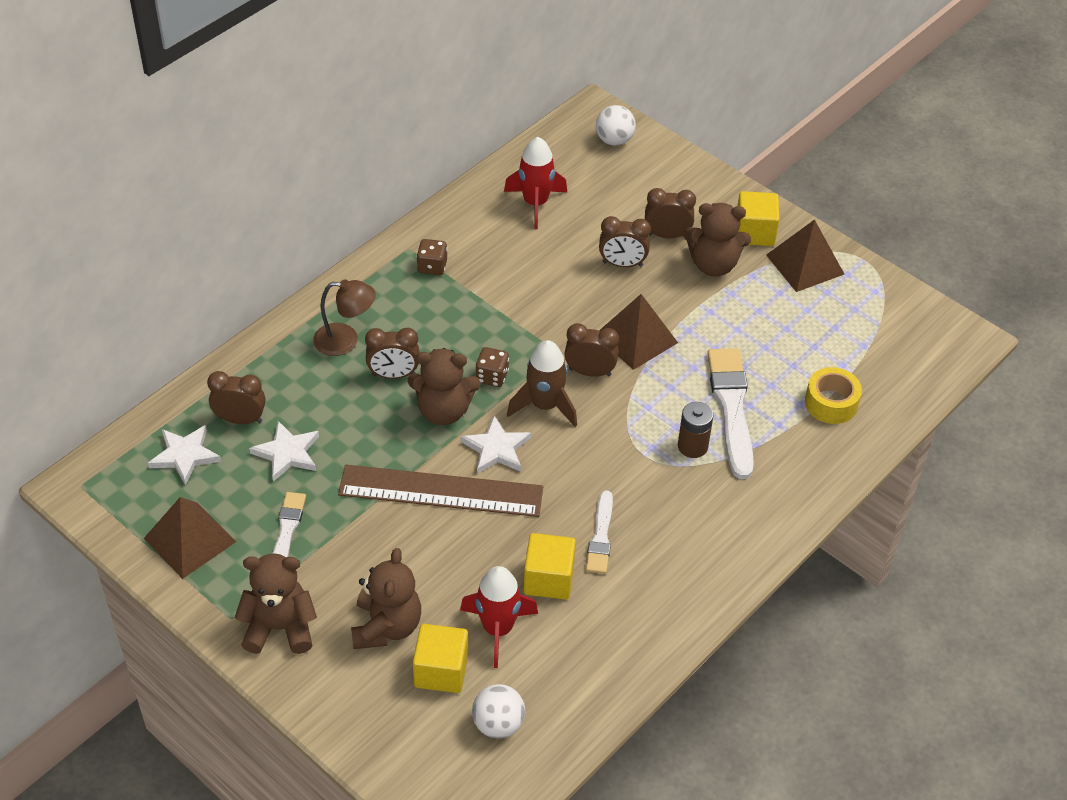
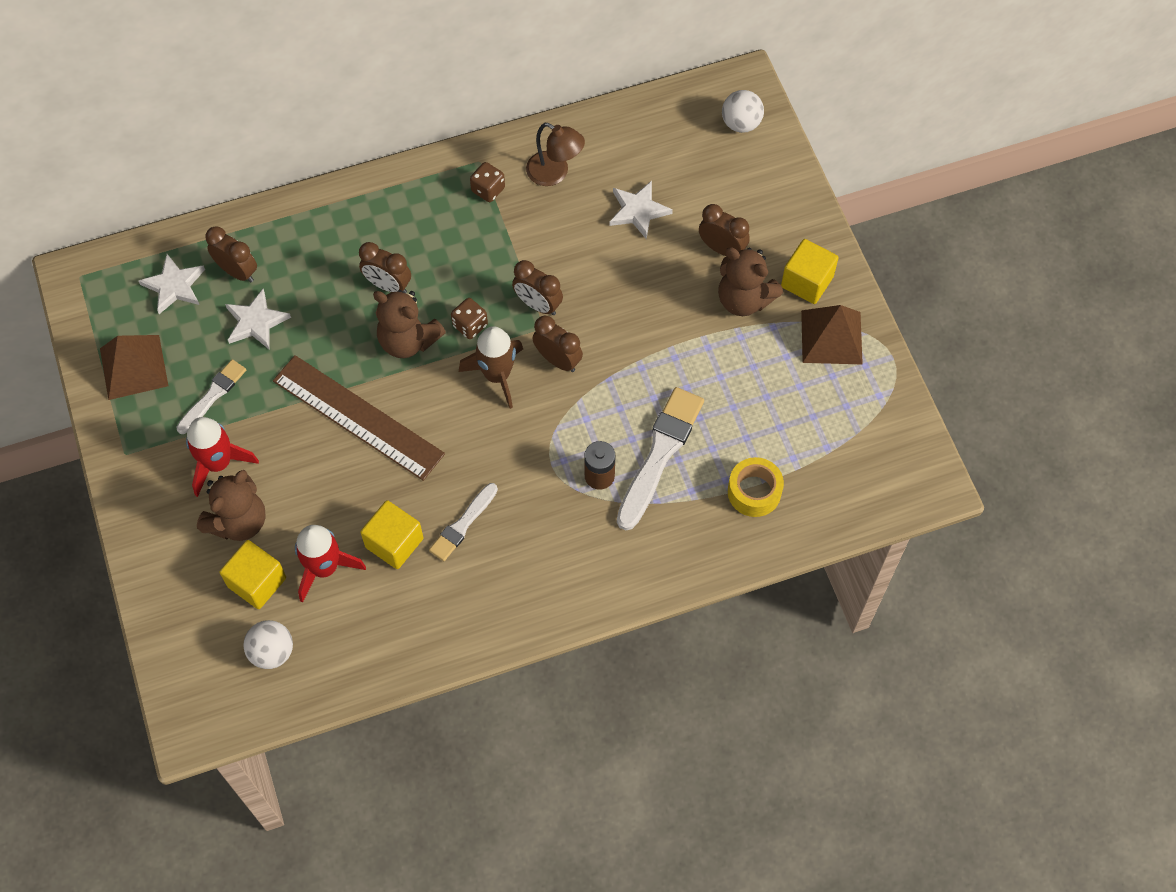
camera: 30 degrees right, 15 degrees up
(280, 628) = (156, 481): brown teddy bear -> none
(345, 340) = (368, 233): brown lamp -> brown lamp (555, 173)
(496, 449) = (429, 398): white star -> white star (638, 211)
(535, 203) = (622, 162): red rocket -> red rocket (218, 463)
(622, 264) = (660, 261): brown clock -> brown clock (538, 305)
(636, 338) = (622, 344): brown pyramid -> none

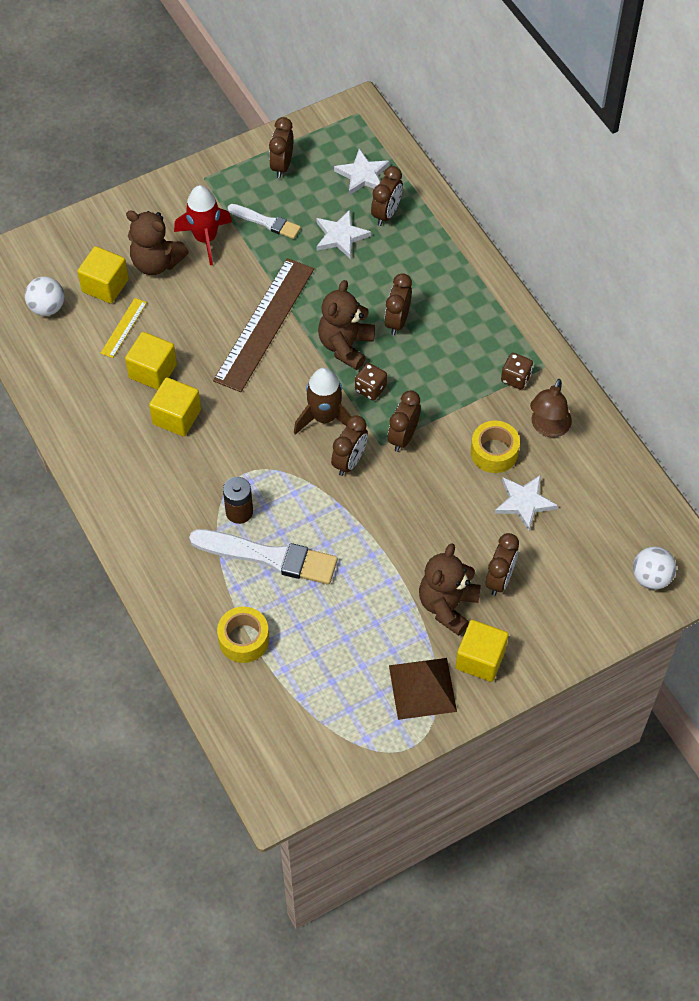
camera: 80 degrees right, 5 degrees down
(133, 367) = (282, 165): brown pyramid -> brown clock
(324, 568) = (123, 328): red rocket -> yellow ruler
(463, 524) = (177, 417): white brush -> yellow cube
(574, 226) = (494, 452): none -> yellow tape

